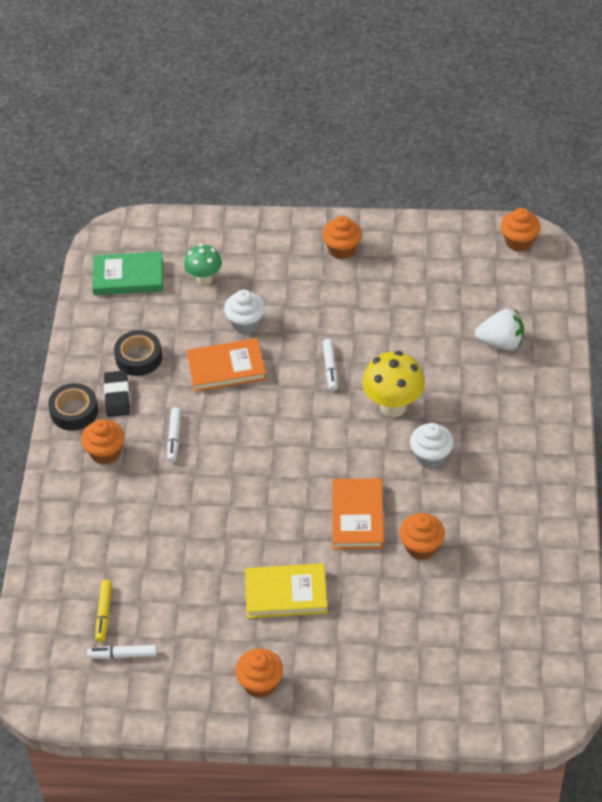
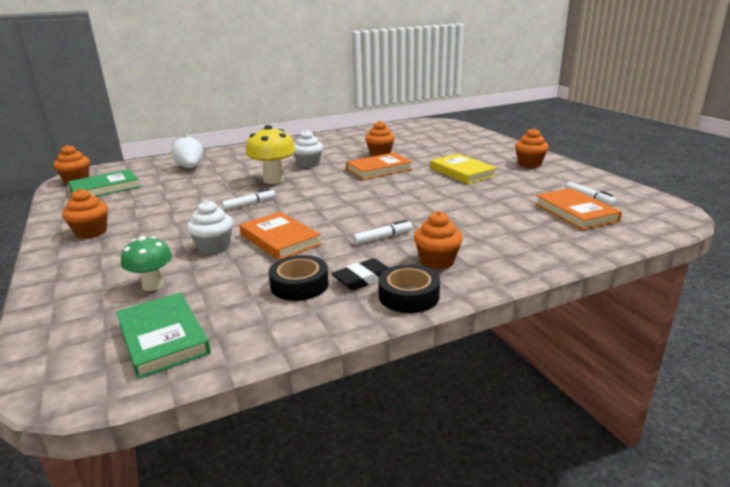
camera: 120 degrees left, 25 degrees down
(104, 613) = (575, 212): yellow marker -> orange book
(470, 263) = (105, 188): none -> green book

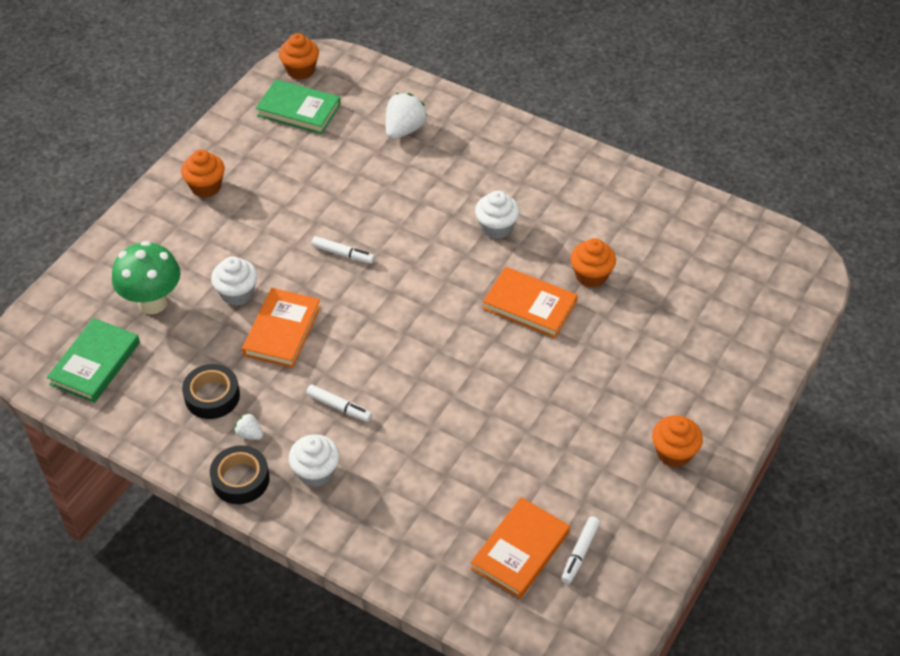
camera: 55 degrees right, 25 degrees up
(153, 285) = (153, 303): green mushroom -> green mushroom, size x1.54
(274, 180) = (422, 229): yellow mushroom -> none
(363, 279) = (249, 434): black eraser -> white strawberry
(437, 261) = (316, 472): orange cupcake -> white cupcake
(462, 172) = (584, 393): yellow book -> none

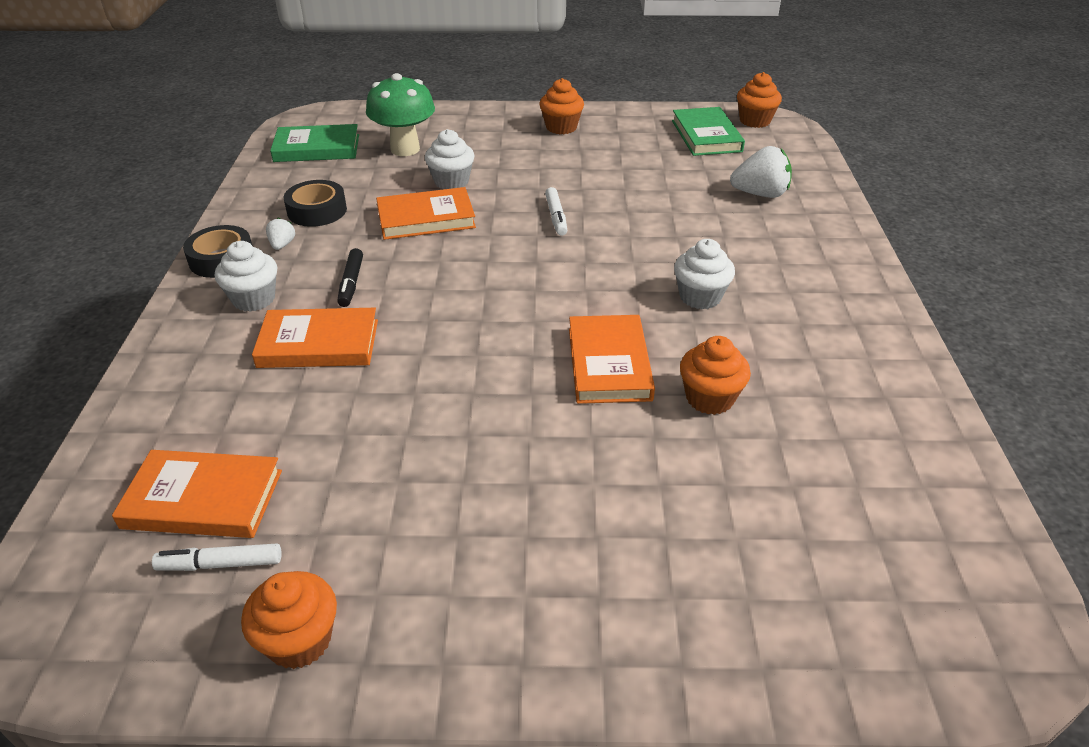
camera: 60 degrees right, 10 degrees down
(339, 407) = (351, 283): white marker -> black marker
(401, 448) = (318, 343): none -> orange book
(673, 453) = (463, 608): orange cupcake -> orange cupcake (299, 640)

